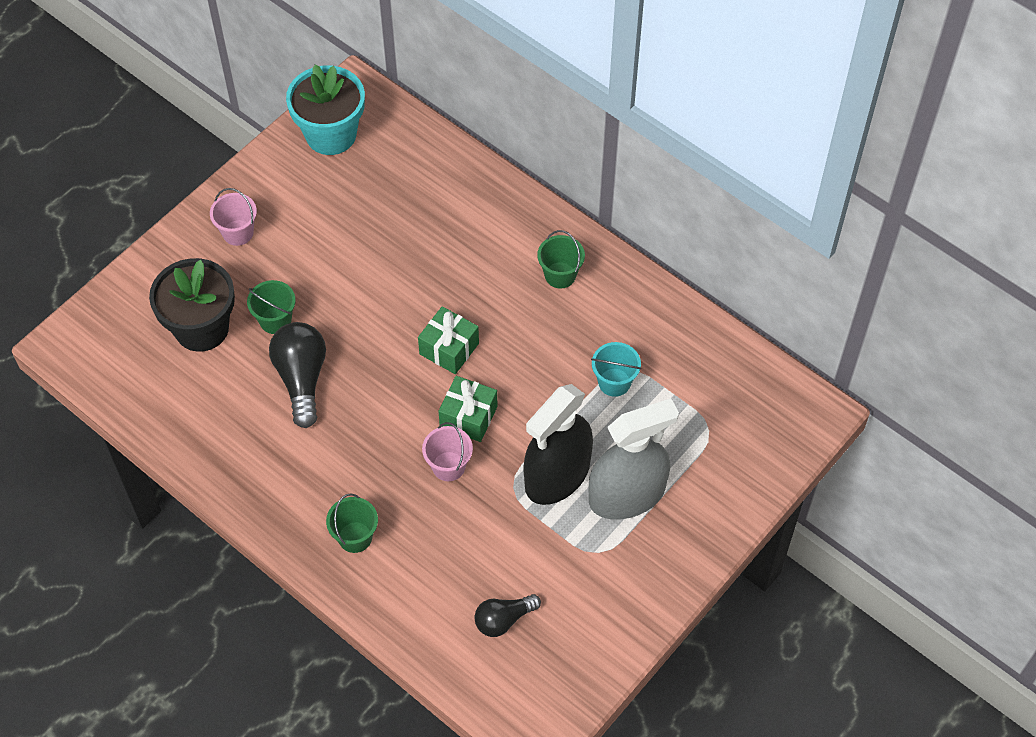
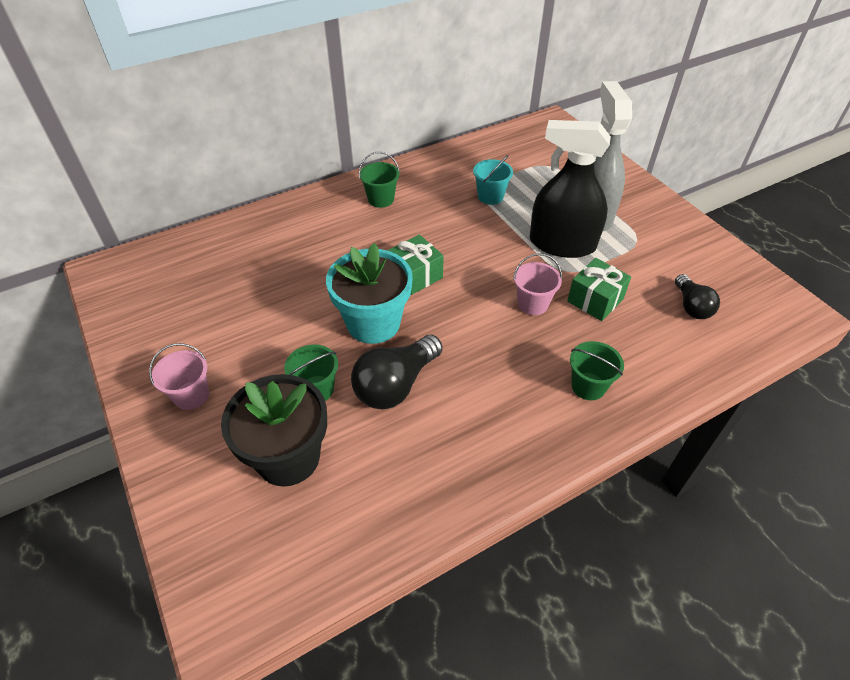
camera: 70 degrees left, 10 degrees down
(301, 379) = (396, 385): black light bulb -> black light bulb turned 60 degrees counterclockwise
(331, 134) = (137, 296): turquoise flower pot -> turquoise flower pot (373, 323)
(468, 417) = (488, 280): green gift -> green gift (595, 300)
(557, 475) = (562, 244): black spray bottle -> black spray bottle turned 135 degrees clockwise

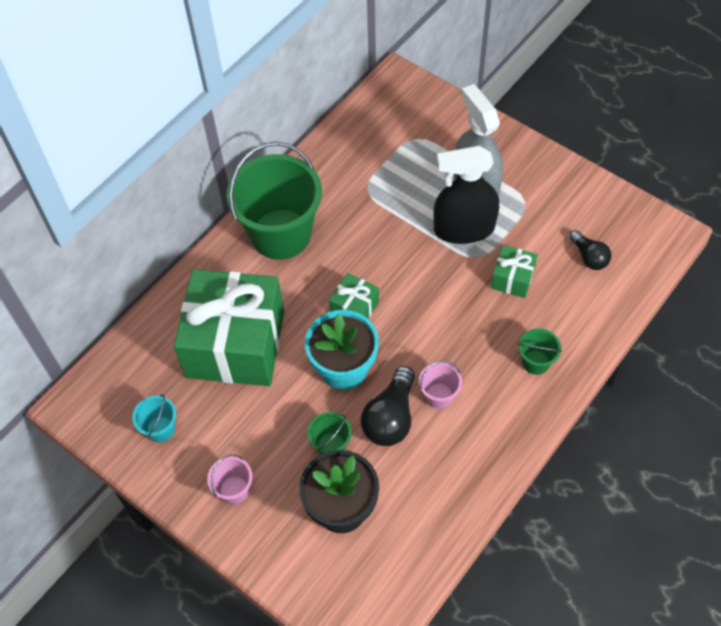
camera: 20 degrees left, 10 degrees up
(283, 269) = (235, 344): none -> green gift
(381, 199) = (281, 234): green bucket -> green bucket, size x2.35
(490, 196) = (379, 196): turquoise bucket -> turquoise bucket (160, 429)
(532, 304) = (464, 301): pink bucket -> pink bucket (439, 396)

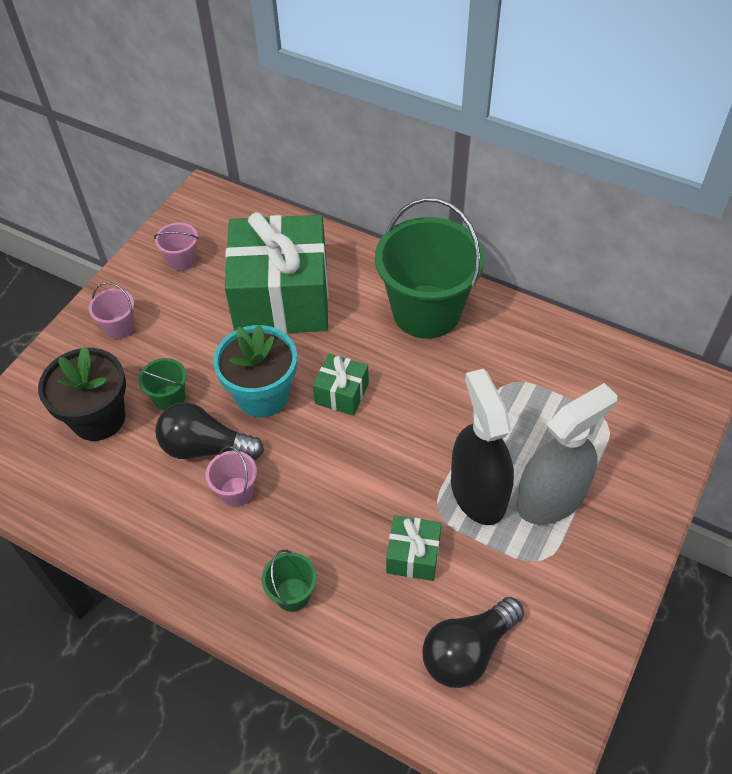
camera: 80 degrees right, 5 degrees down
(160, 429) = (182, 260): turquoise bucket -> pink bucket
(589, 257) = (468, 651): black light bulb -> black light bulb, size x1.61

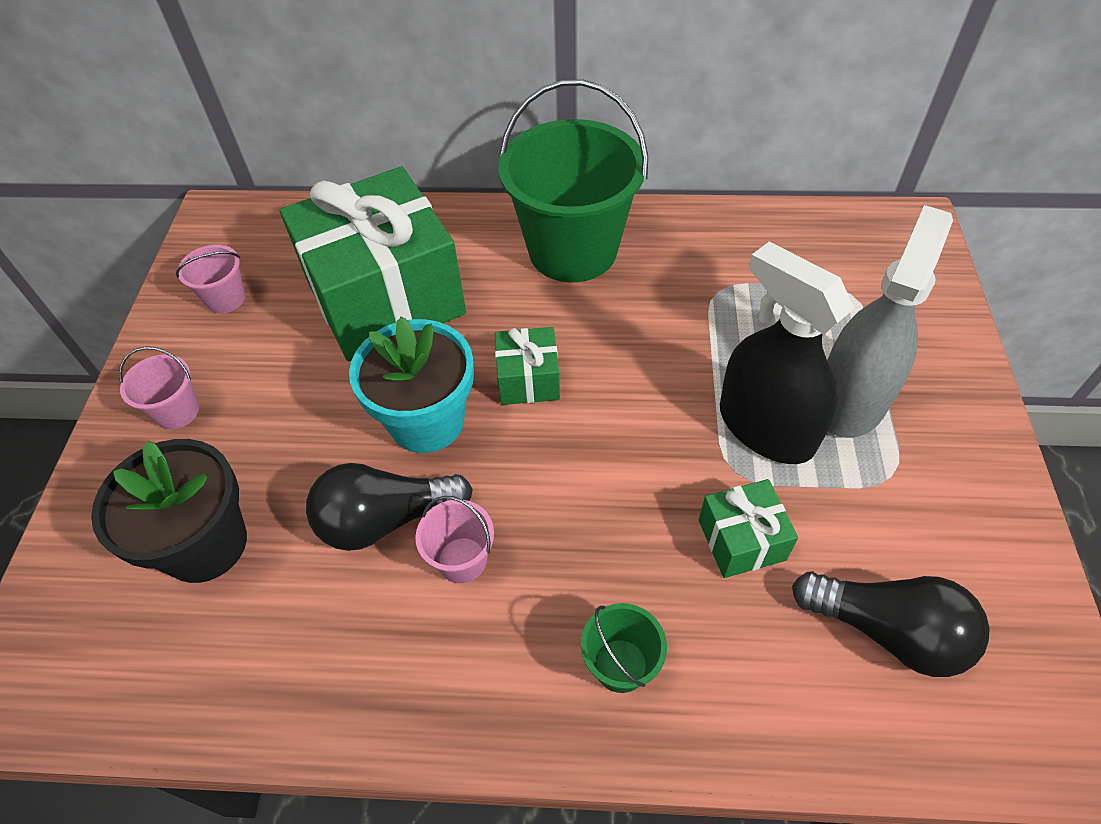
camera: 25 degrees left, 0 degrees up
(169, 398) = (298, 475): green bucket -> none
(468, 651) = (887, 630): black light bulb -> black light bulb turned 90 degrees counterclockwise

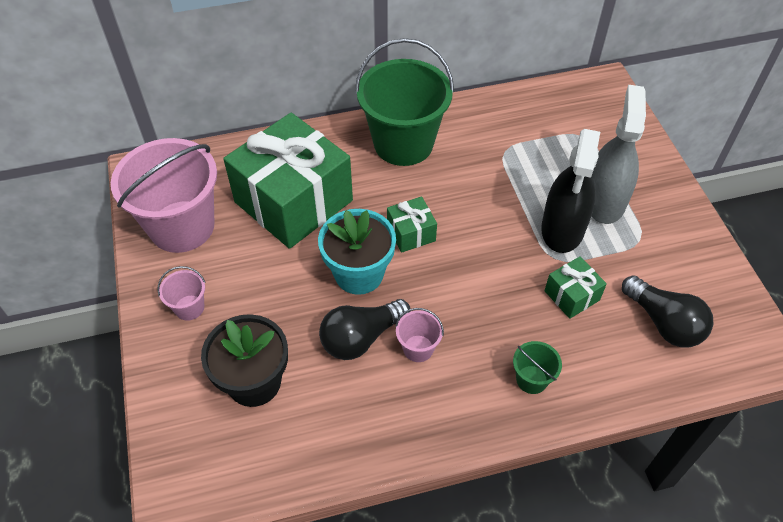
camera: 20 degrees left, 0 degrees up
(225, 299) = (182, 226): pink bucket -> pink bucket, size x2.35
(766, 428) = (562, 229): black spray bottle -> black spray bottle turned 105 degrees counterclockwise
(887, 630) = (664, 322): black light bulb -> black light bulb turned 45 degrees clockwise

